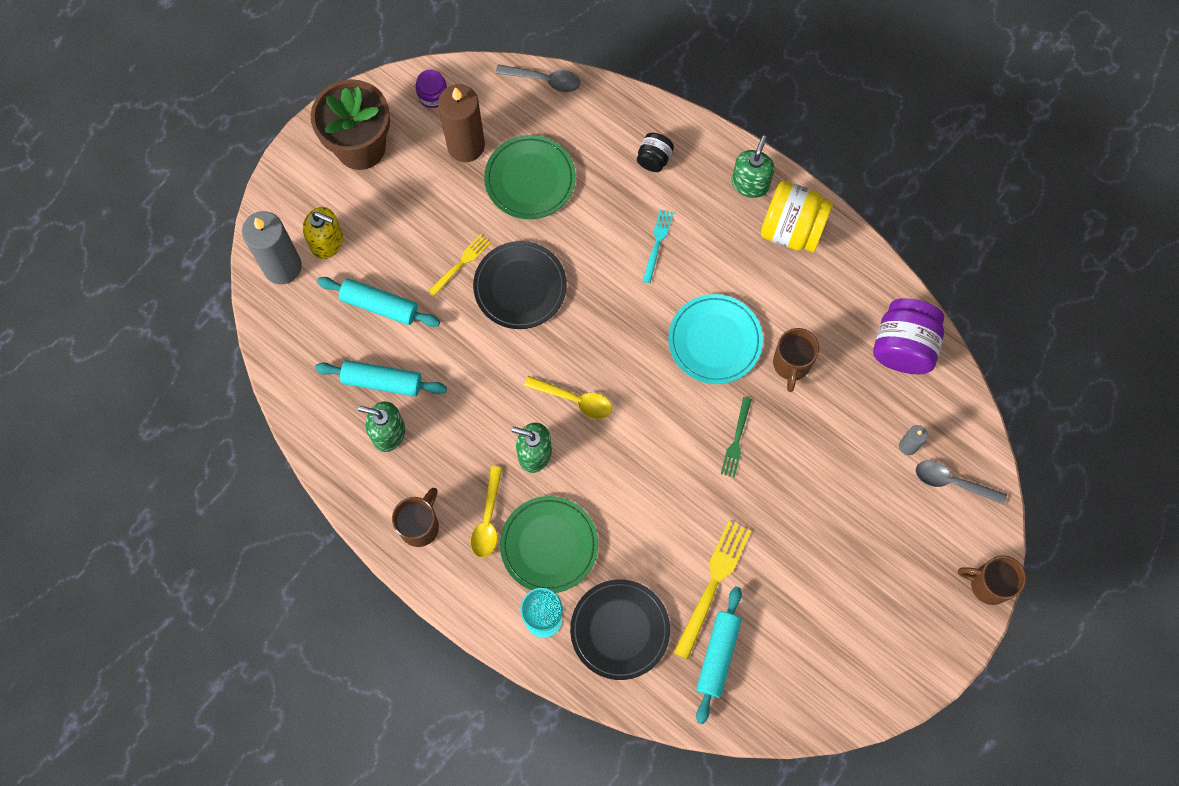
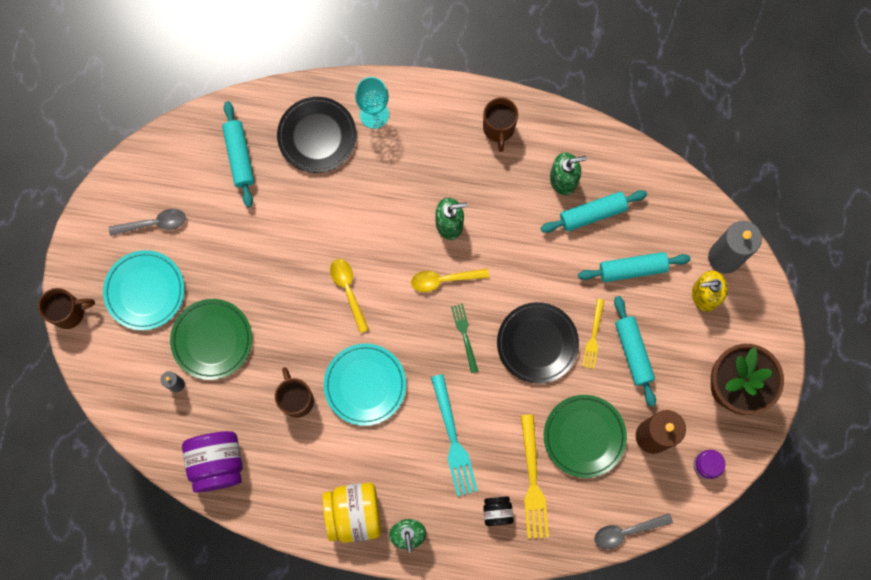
camera: 150 degrees right, 5 degrees up
(433, 228) = (633, 352): none -> turquoise rolling pin
(488, 519) = (454, 159): yellow spoon -> yellow spoon (348, 290)
(549, 545) = (400, 165): green plate -> green plate (212, 340)
(657, 242) = (454, 440): turquoise fork -> turquoise fork, size x1.69
(713, 583) = (269, 204): yellow fork -> yellow fork (533, 482)
(736, 441) = (307, 316): green fork -> green fork (464, 334)
(895, 562) = (145, 291): none -> turquoise plate
(952, 482) = (130, 375): grey spoon -> grey spoon (154, 223)

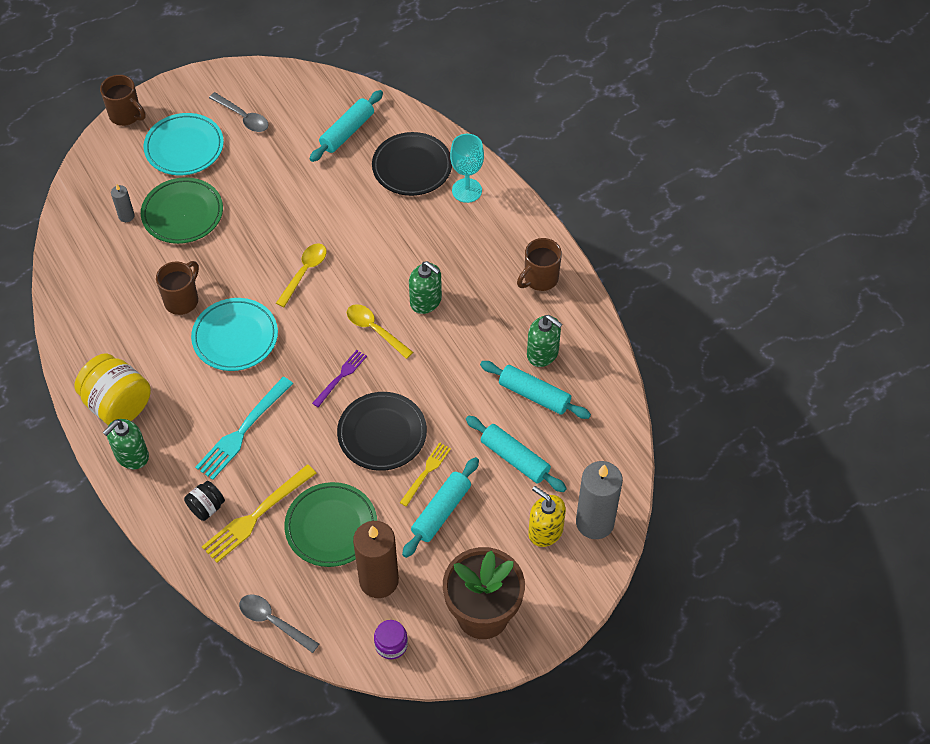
camera: 50 degrees right, 20 degrees down
(217, 463) = (84, 284): purple jar -> none
(464, 334) = (341, 376): green fork -> purple fork
(593, 337) = (426, 471): yellow fork -> yellow fork turned 150 degrees clockwise

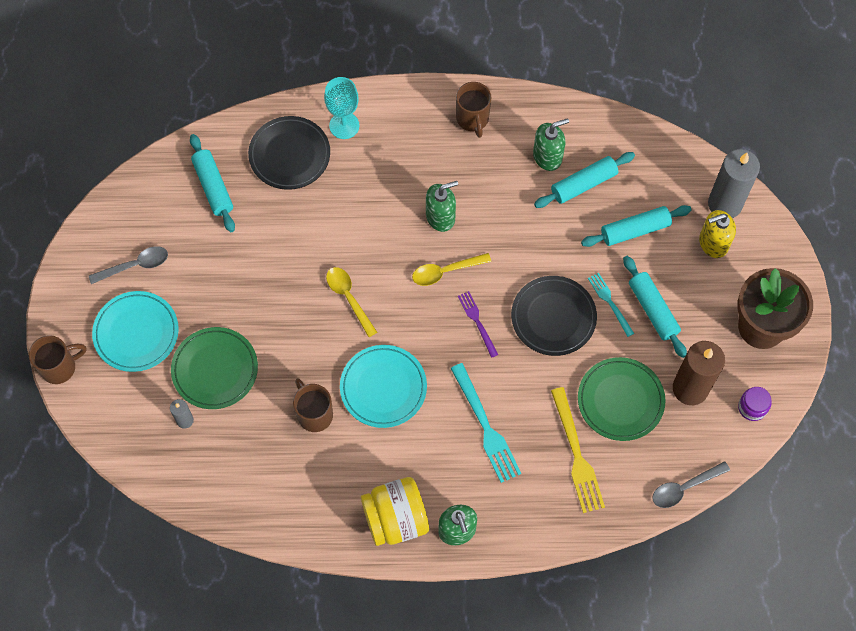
camera: 60 degrees left, 10 degrees up
(206, 507) = (546, 491): black jar -> none
(426, 471) = (609, 302): yellow fork -> turquoise fork

